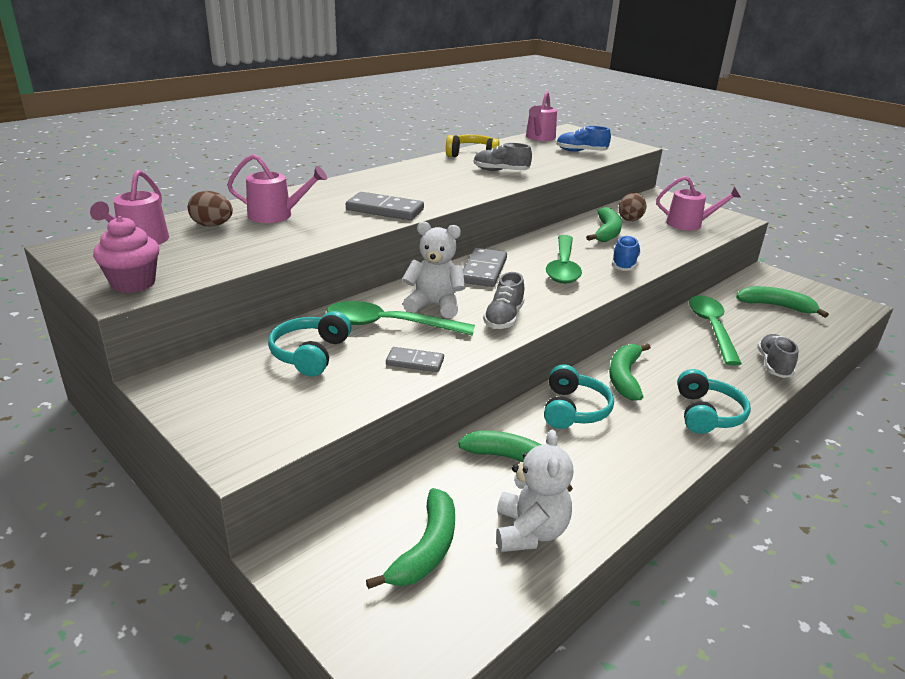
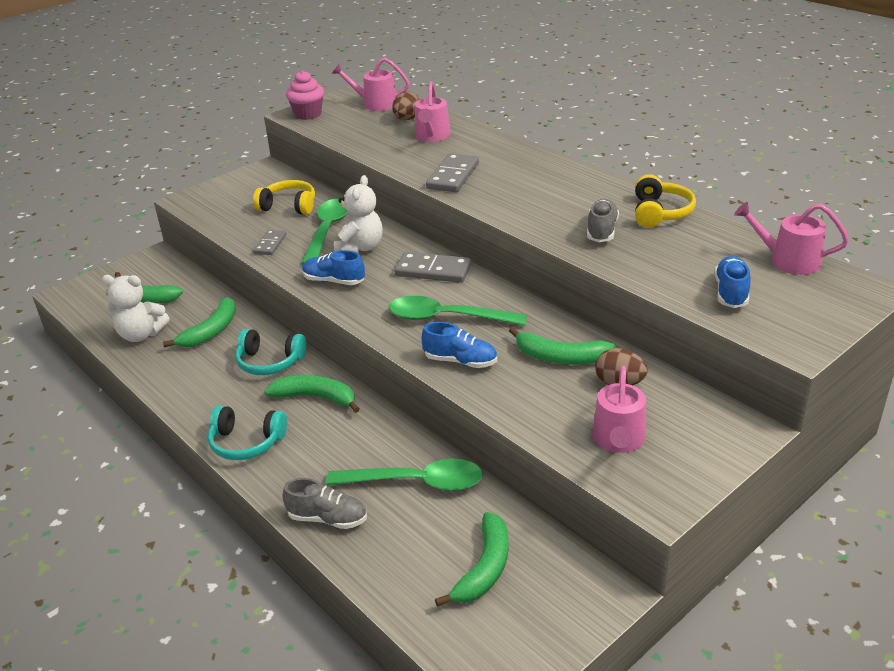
camera: 95 degrees right, 5 degrees up
(310, 354) = (289, 206): turquoise headphones -> yellow headphones
(503, 318) = (334, 281): grey shoe -> blue shoe

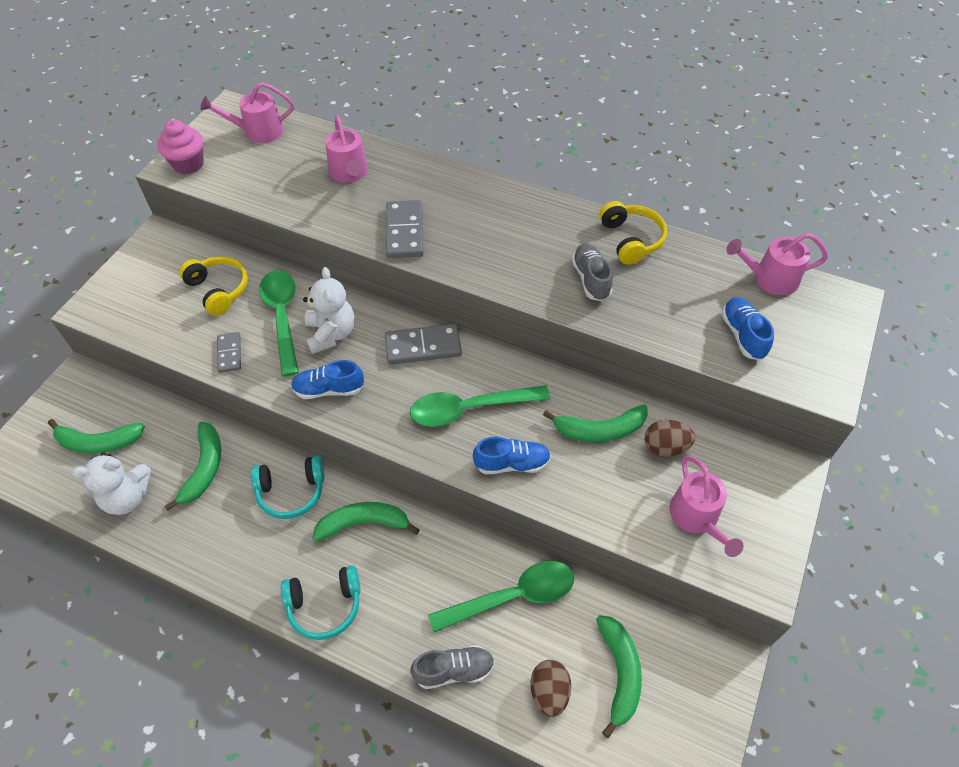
camera: 25 degrees left, 20 degrees up
(289, 206) = (219, 290): yellow headphones -> yellow headphones turned 60 degrees clockwise
(407, 119) = (307, 150): brown egg -> brown egg (549, 692)

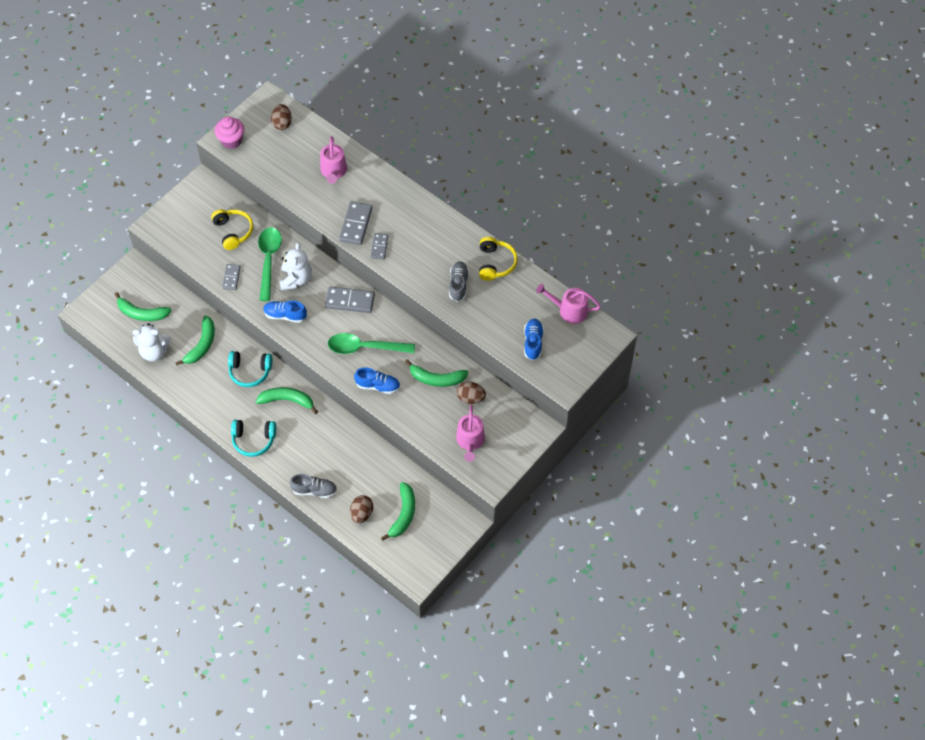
camera: 15 degrees right, 5 degrees up
(258, 131) = (282, 123): pink watering can -> brown egg
(451, 253) = (379, 247): none -> grey domino
(512, 596) = (359, 461): green spoon -> none

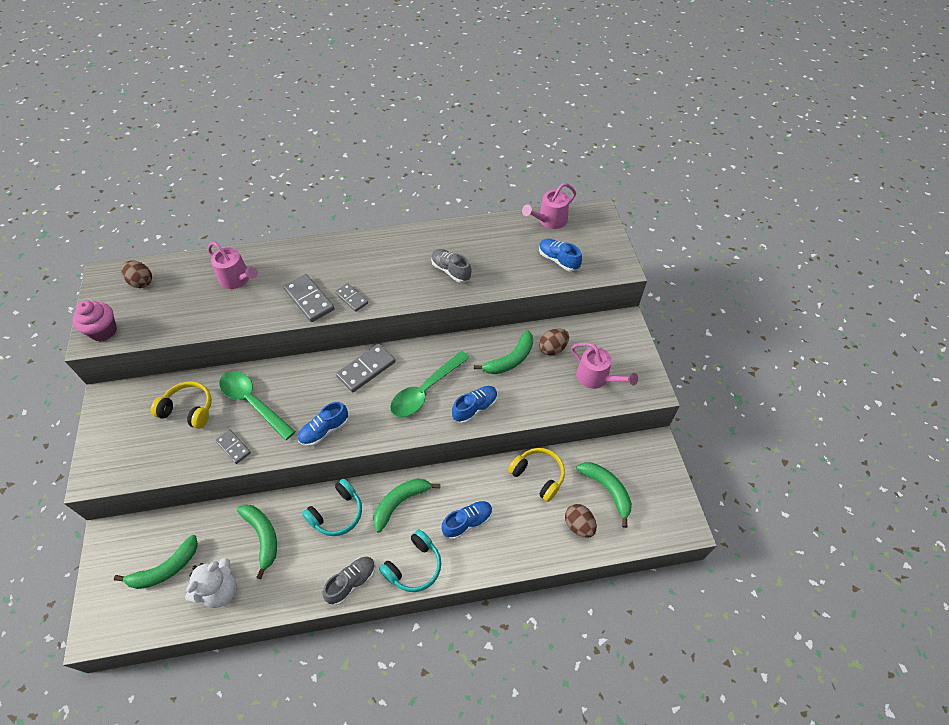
camera: 50 degrees left, 5 degrees down
(296, 279) = (297, 394): white teddy bear -> none
(307, 448) = (467, 522): none -> blue shoe
(314, 490) = (519, 550): grey shoe -> grey shoe (351, 582)
(495, 263) = (456, 235): yellow headphones -> yellow headphones (538, 476)

